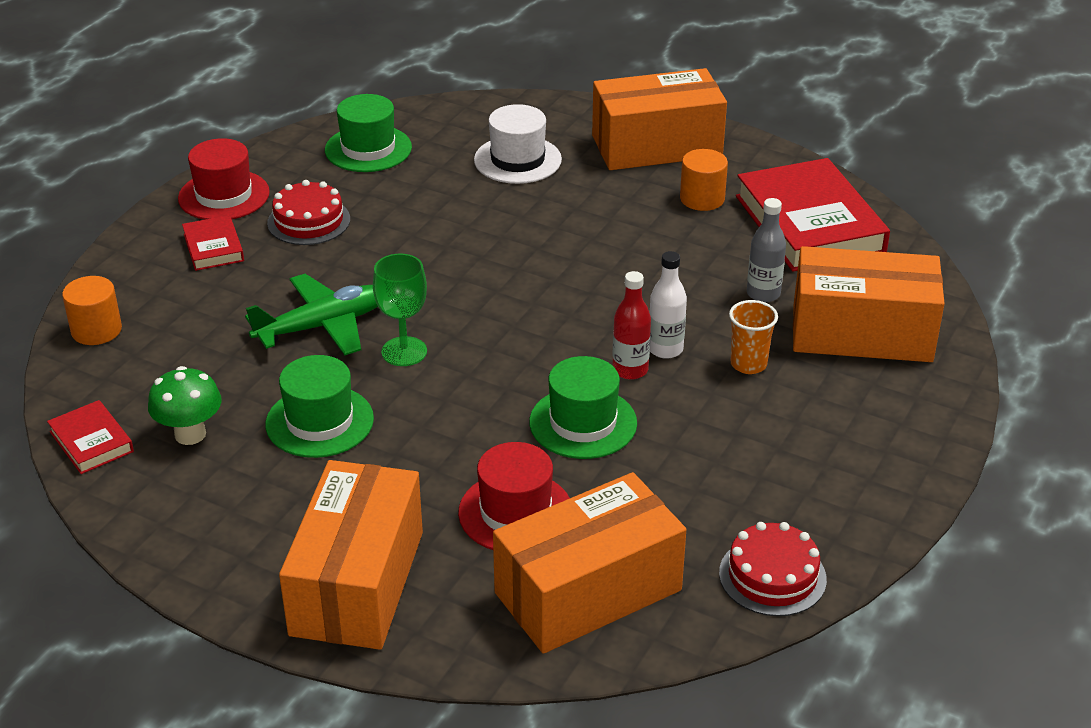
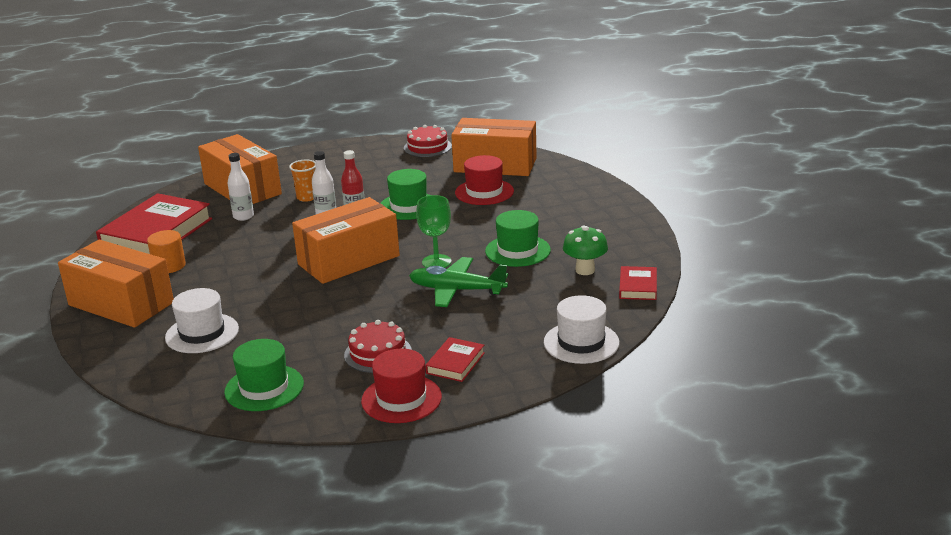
camera: 135 degrees left, 10 degrees down
(96, 330) = (581, 342): orange cylinder -> white hat
(357, 583) = (575, 196): orange box -> orange box (348, 260)
(763, 294) = (243, 216): grey bottle -> white bottle

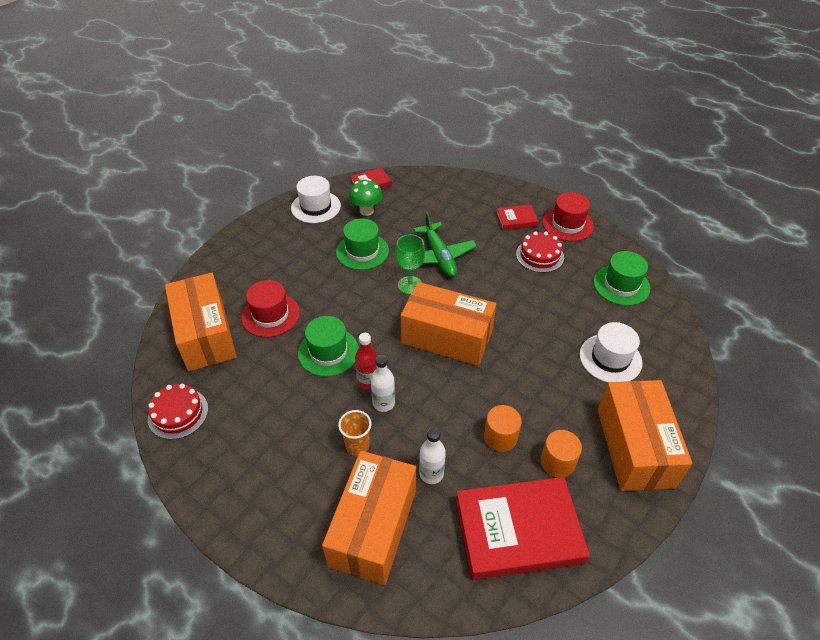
camera: 125 degrees left, 20 degrees up
(225, 251) = (500, 437): none -> orange cylinder
(581, 342) = (451, 183): white hat -> white hat (316, 207)

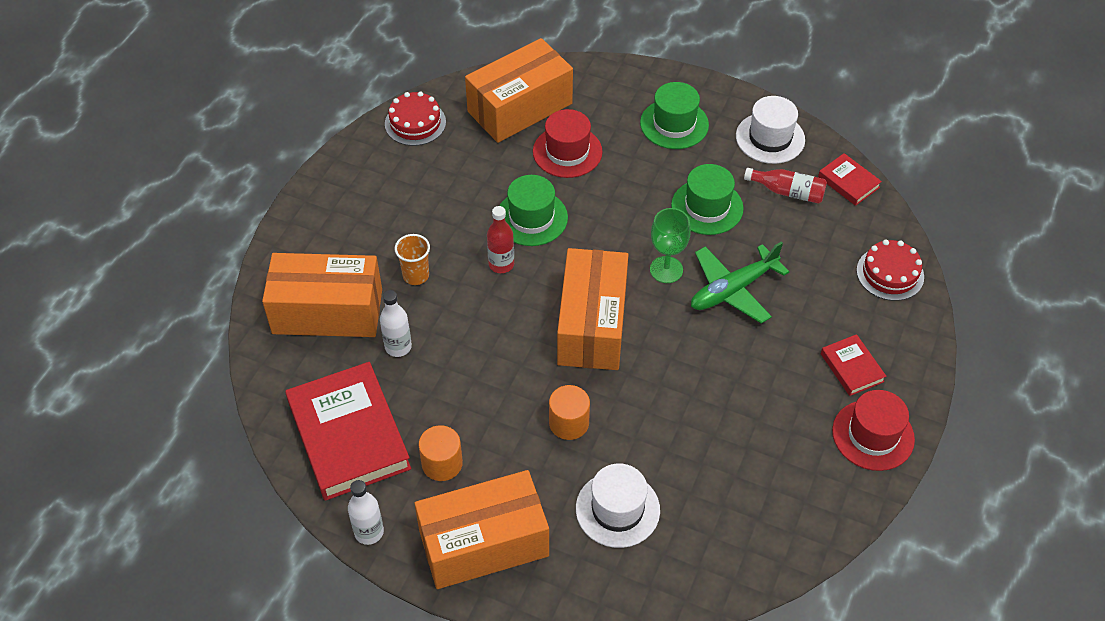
camera: 75 degrees right, 5 degrees up
(366, 211) = (788, 192): green mushroom -> red bottle
(383, 403) = (476, 285): white bottle -> white bottle (369, 532)
(500, 437) = (461, 403): orange cylinder -> orange cylinder (569, 423)
(539, 255) = (785, 406): red cake -> red cake (890, 273)
(621, 285) = (765, 516): green hat -> green hat (674, 124)

